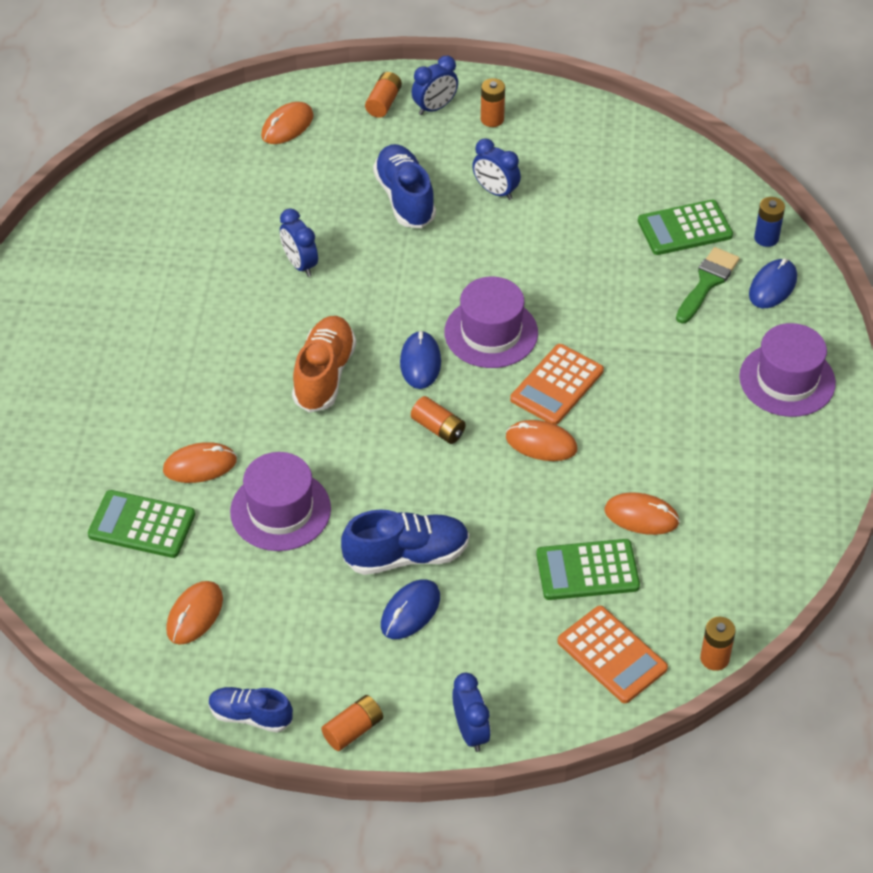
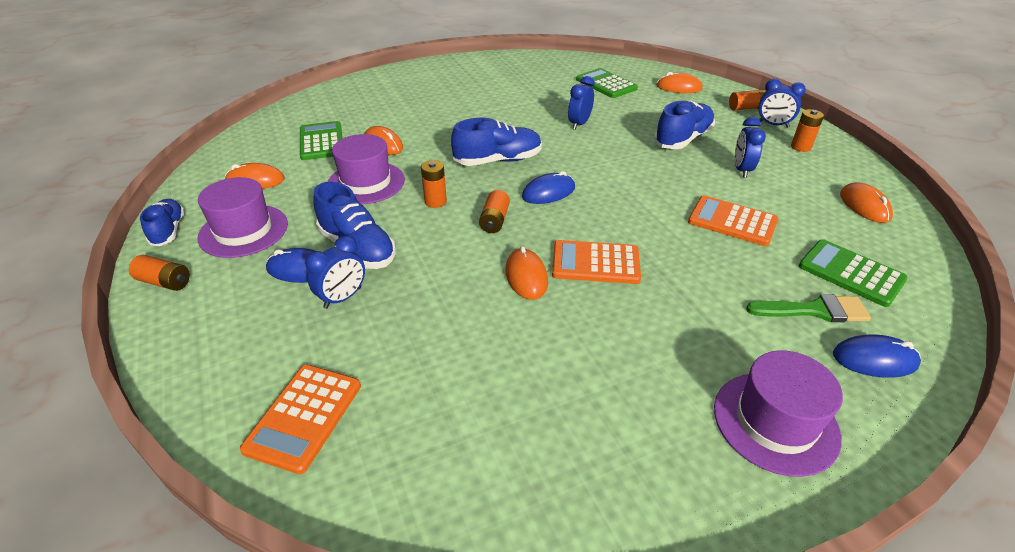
camera: 60 degrees right, 10 degrees down
(324, 375) = (498, 160): orange shoe -> blue shoe
(470, 732) = (176, 350): blue clock -> blue clock (343, 298)
(491, 332) = (611, 212): purple hat -> purple hat (243, 231)
(568, 255) = (732, 221): none -> orange calculator
(587, 570) = (403, 358): green calculator -> green calculator (606, 84)
(641, 516) = (494, 372): orange mouse -> orange mouse (864, 206)
(714, 658) = (335, 515): orange battery -> orange battery (435, 201)
(766, 238) = (922, 331): blue battery -> none

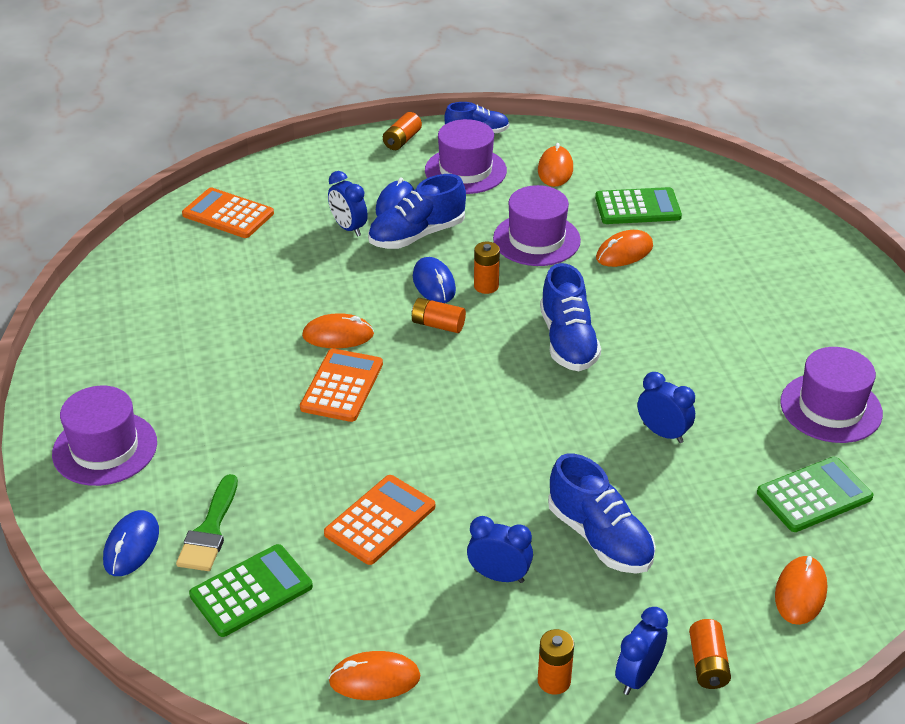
camera: 100 degrees right, 0 degrees up
(532, 80) = (831, 408): none -> purple hat
(548, 192) = (484, 373): blue mouse -> blue mouse (434, 283)

